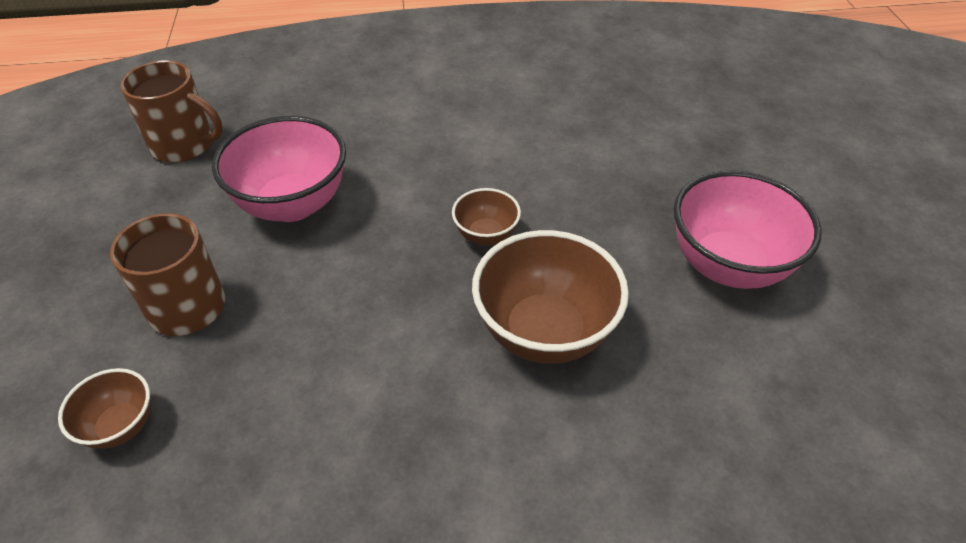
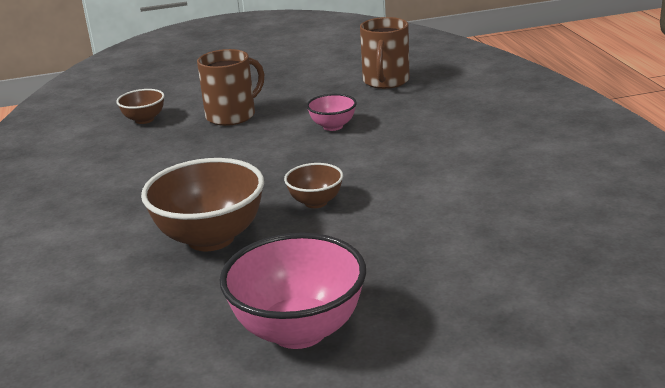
camera: 85 degrees right, 20 degrees down
(292, 204) = (333, 126): pink bowl -> pink bowl, size x0.52

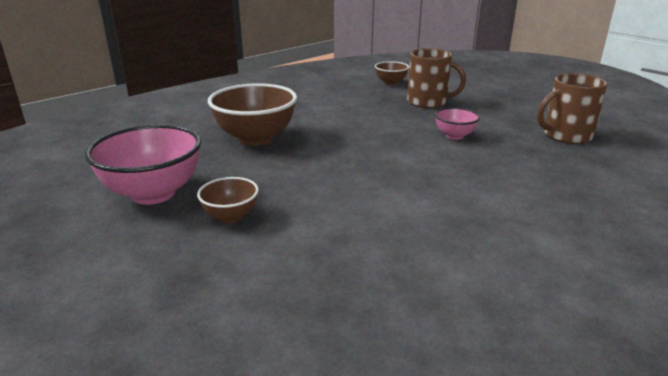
camera: 60 degrees right, 0 degrees up
(315, 202) = (329, 158): brown bowl -> brown bowl (231, 217)

